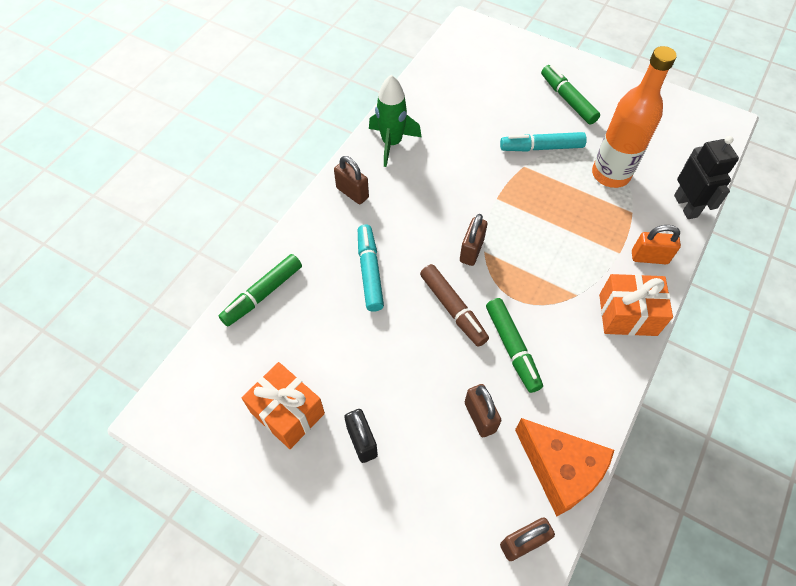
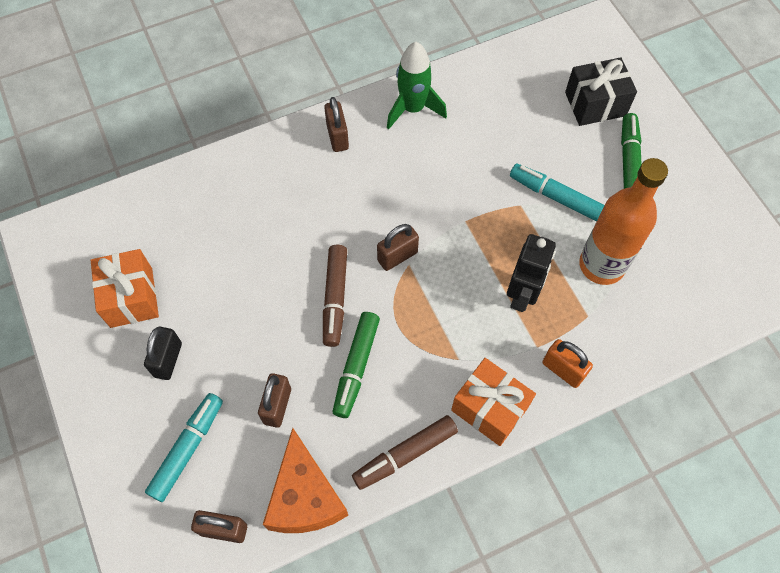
camera: 35 degrees right, 5 degrees up
(262, 294) = (190, 184): green marker -> none
(370, 271) = (292, 219): turquoise marker -> turquoise marker (188, 449)
(513, 74) = (595, 104): none -> black gift
(601, 387) = (405, 454): none -> brown marker
(686, 206) = (651, 344): black robot -> black robot (522, 294)

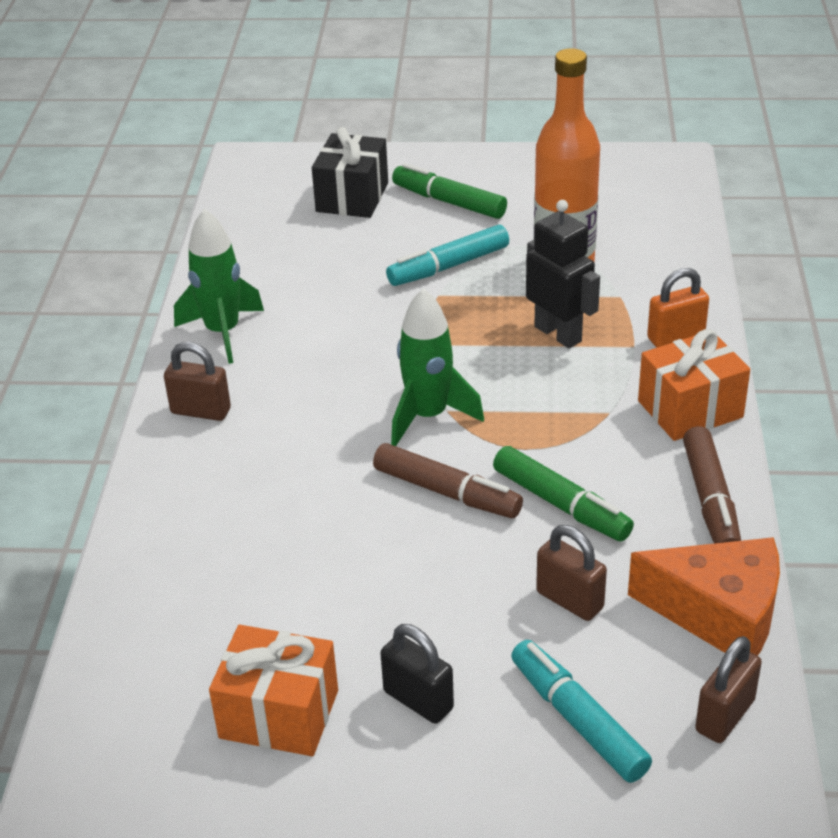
camera: 60 degrees left, 25 degrees down
(397, 256) = (428, 416): brown padlock -> green rocket

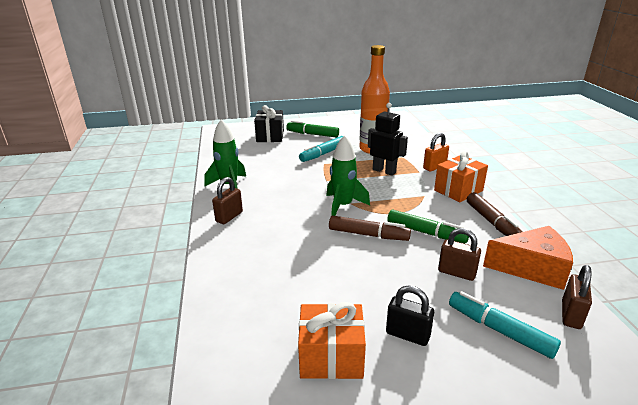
camera: 15 degrees left, 10 degrees down
(201, 411) = (229, 217): brown padlock -> brown padlock turned 60 degrees counterclockwise

